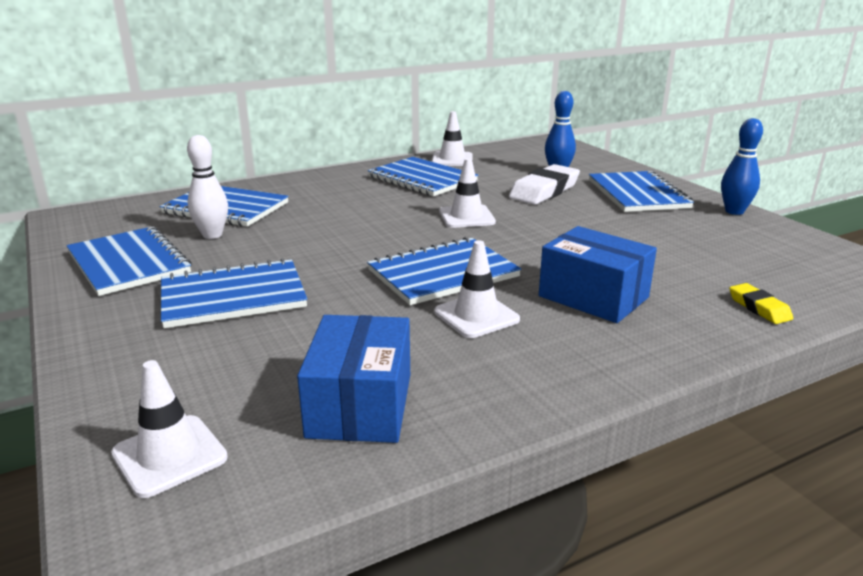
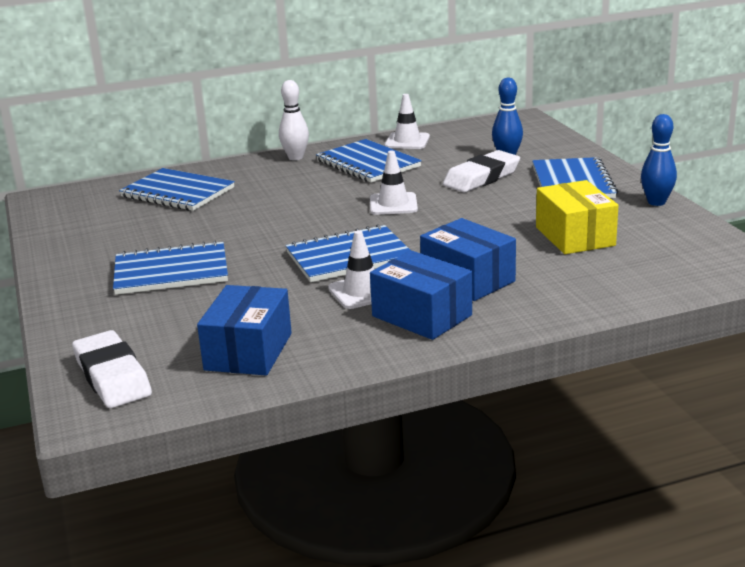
camera: 10 degrees right, 0 degrees up
(128, 263) = (91, 242): blue notebook -> none
(169, 455) = (112, 376): white traffic cone -> white eraser
(212, 235) = (162, 218): white bowling pin -> white bowling pin (295, 157)
(564, 344) = (422, 316): none -> blue box
(678, 246) = (575, 236): none -> yellow box
(759, 308) = (605, 292): yellow eraser -> none

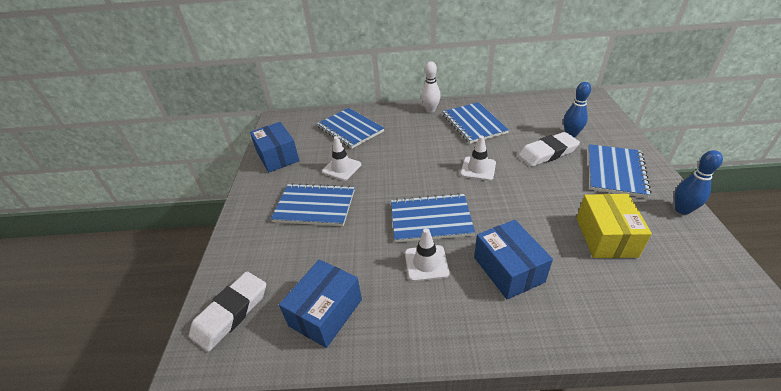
camera: 20 degrees right, 15 degrees up
(112, 376) = (231, 313): white eraser -> white eraser turned 45 degrees clockwise
(407, 141) = (505, 107): white traffic cone -> white traffic cone (341, 168)
(422, 316) = (461, 306): blue box -> blue box (277, 156)

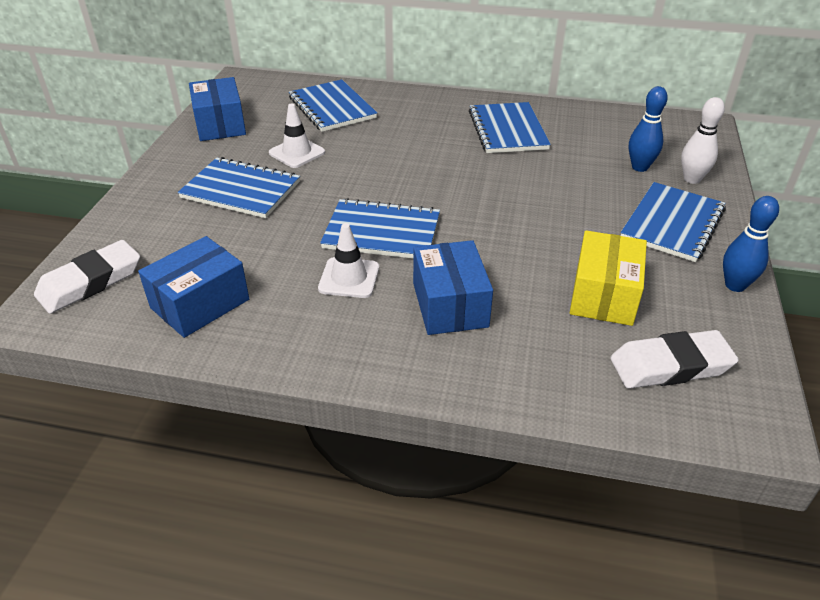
camera: 10 degrees right, 0 degrees up
(430, 110) = (456, 102): white bowling pin -> white bowling pin (692, 179)
(478, 169) = (480, 186): white traffic cone -> none
(547, 153) = (590, 184): white eraser -> white eraser (670, 366)

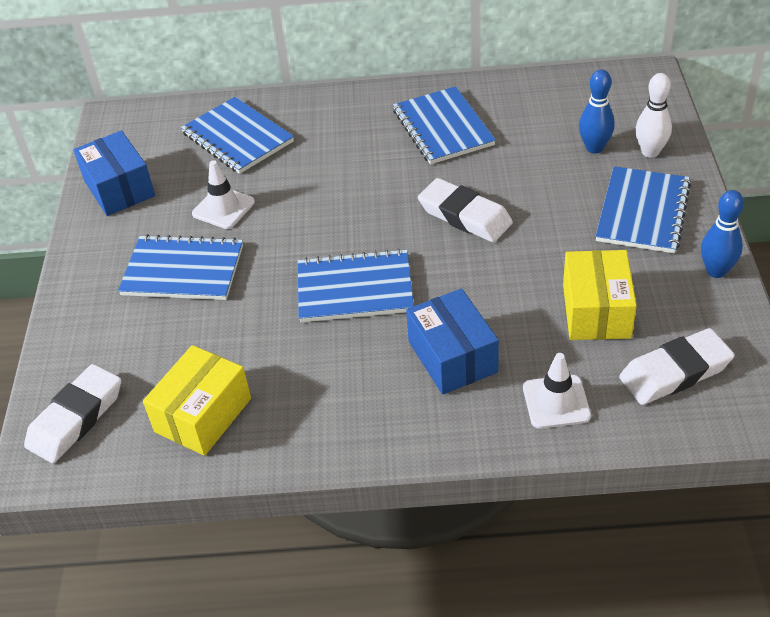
camera: 10 degrees left, 5 degrees up
(200, 304) = (203, 415): blue box -> yellow box
(349, 278) = (342, 350): white traffic cone -> white traffic cone (556, 402)
(503, 196) = (465, 216): none -> white eraser

